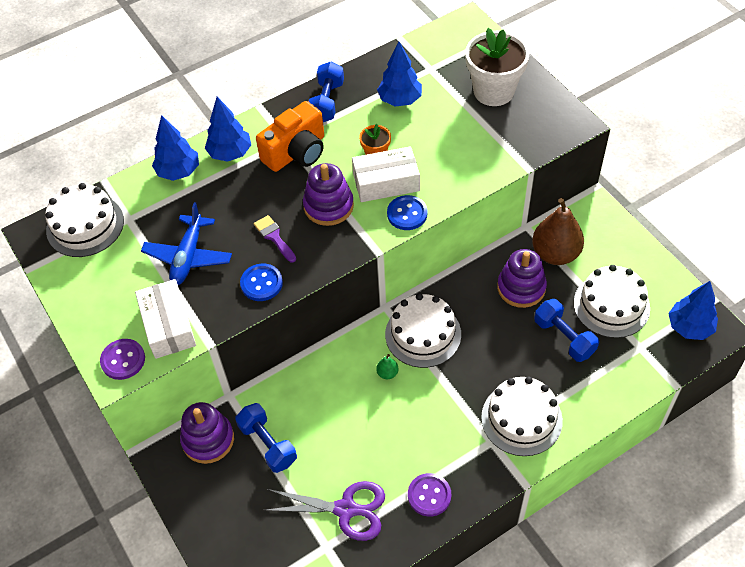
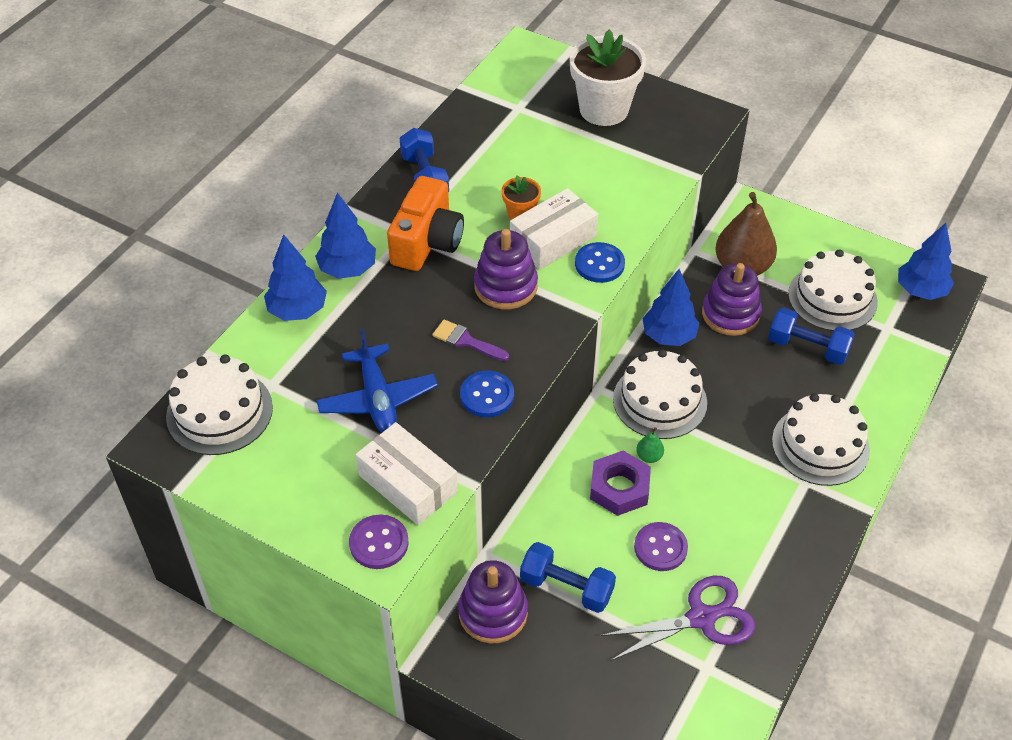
camera: 30 degrees left, 5 degrees down
(351, 388) = (619, 488): none -> purple nut
(400, 100) = (507, 150): blue tree -> blue tree (668, 336)
(429, 495) = (779, 563): purple button -> purple button (660, 548)

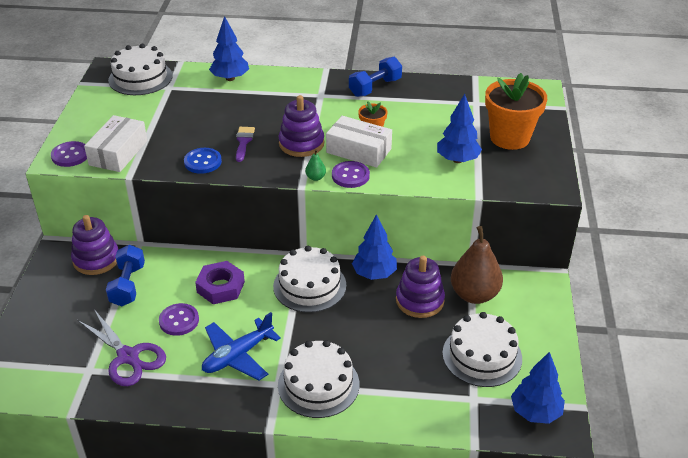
camera: 65 degrees right, 10 degrees down
(348, 269) = (275, 84): blue tree -> blue tree (457, 160)
(377, 399) = (178, 124): blue plane -> blue plane (238, 355)
(427, 242) = (318, 104): orange camera -> none
(599, 264) = (350, 176): blue button -> purple button
(604, 109) = (509, 138): white flower pot -> orange flower pot
(649, 456) = (255, 294): green pear -> green pear (315, 177)
(807, 347) = (416, 353): blue dumbbell -> none

